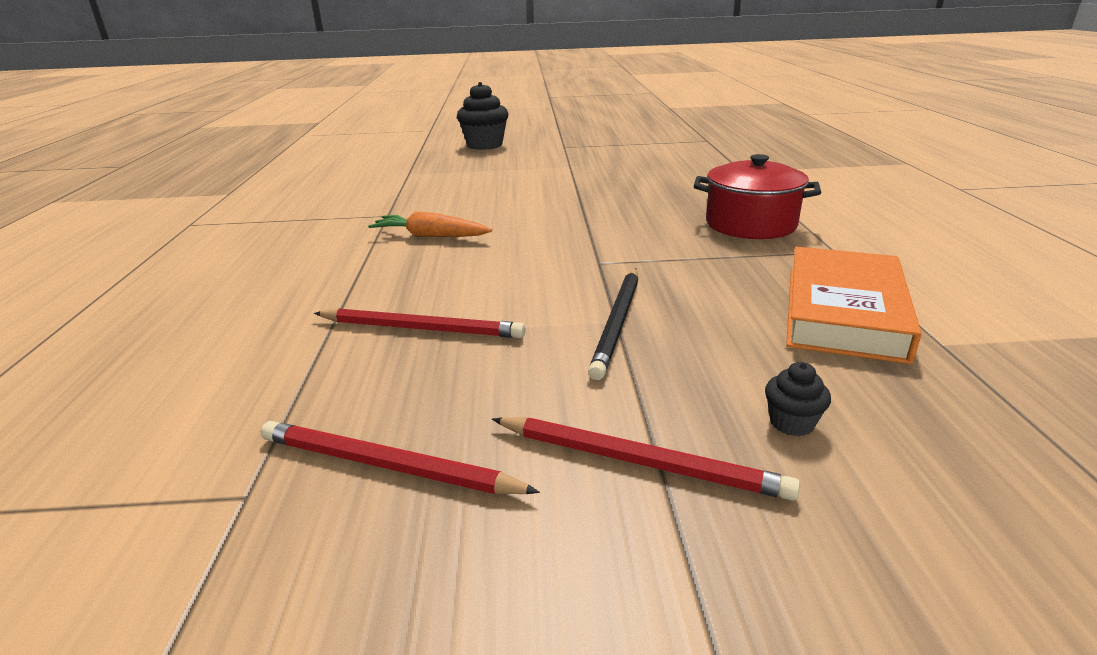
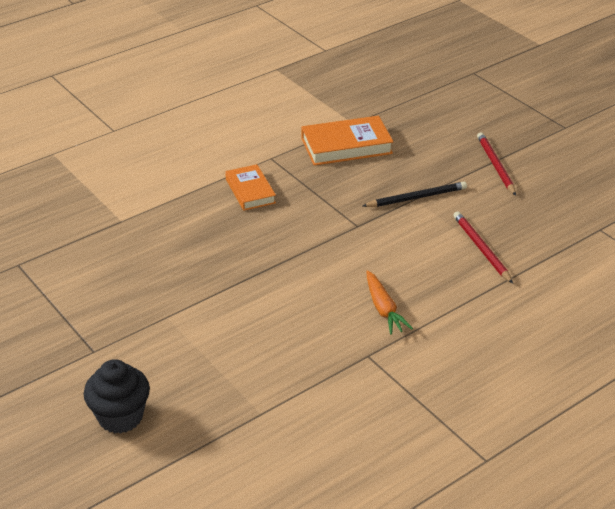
camera: 125 degrees left, 10 degrees up
(387, 466) = (556, 210): red pencil -> none
(750, 224) = (250, 191): red pot -> orange book
(791, 423) = (443, 144): black cupcake -> none

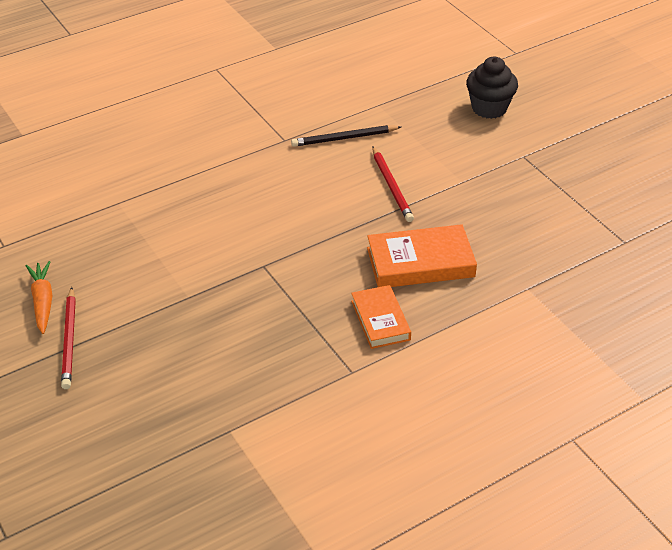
camera: 175 degrees left, 5 degrees up
(346, 146) = (249, 386): orange book -> orange book (420, 262)
(383, 309) = (260, 177): orange carrot -> orange carrot (42, 301)
(416, 197) = (185, 298): black pencil -> black pencil (344, 138)
(481, 249) = (141, 231): red pencil -> red pencil (392, 186)

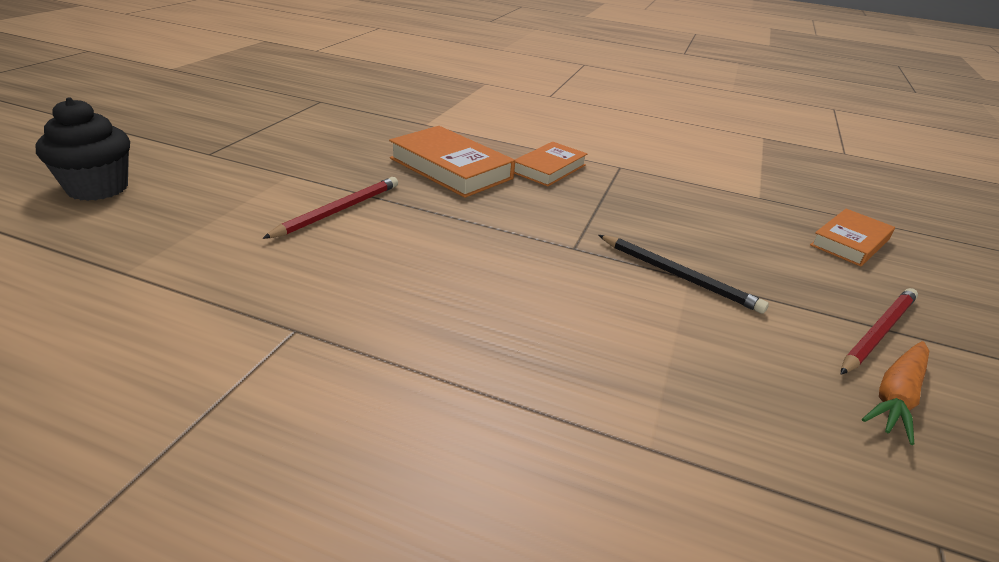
camera: 130 degrees left, 10 degrees down
(131, 425) = (850, 242): none -> orange book
(344, 138) = (250, 274): black pencil -> black pencil (679, 276)

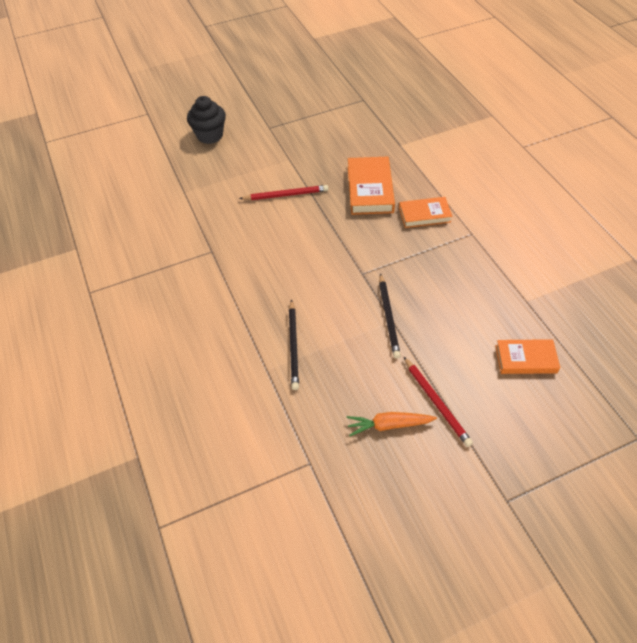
camera: 50 degrees right, 20 degrees up
(631, 383) = (294, 346): none -> black pencil
(878, 332) = (436, 402): red pencil -> red pencil turned 60 degrees clockwise

